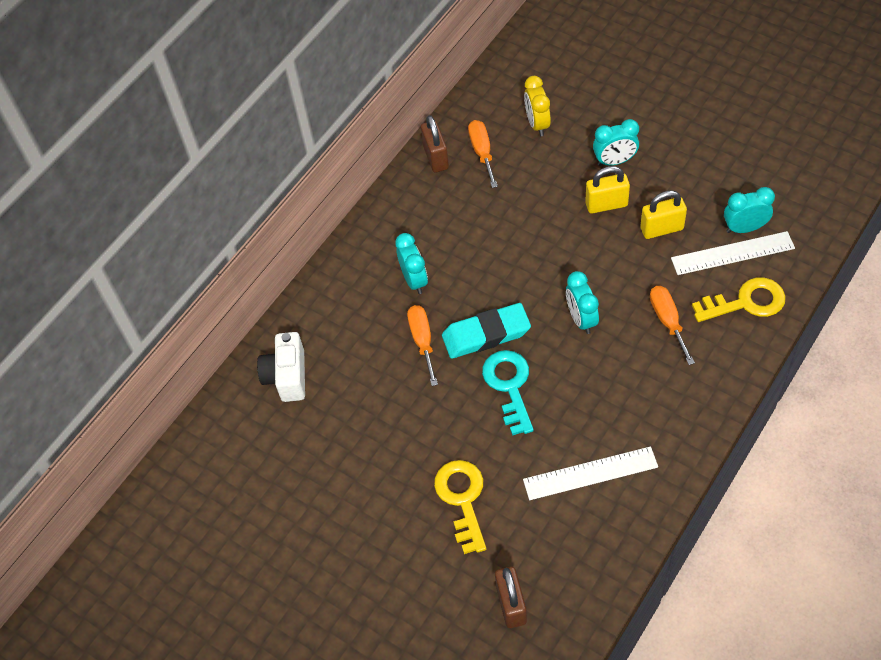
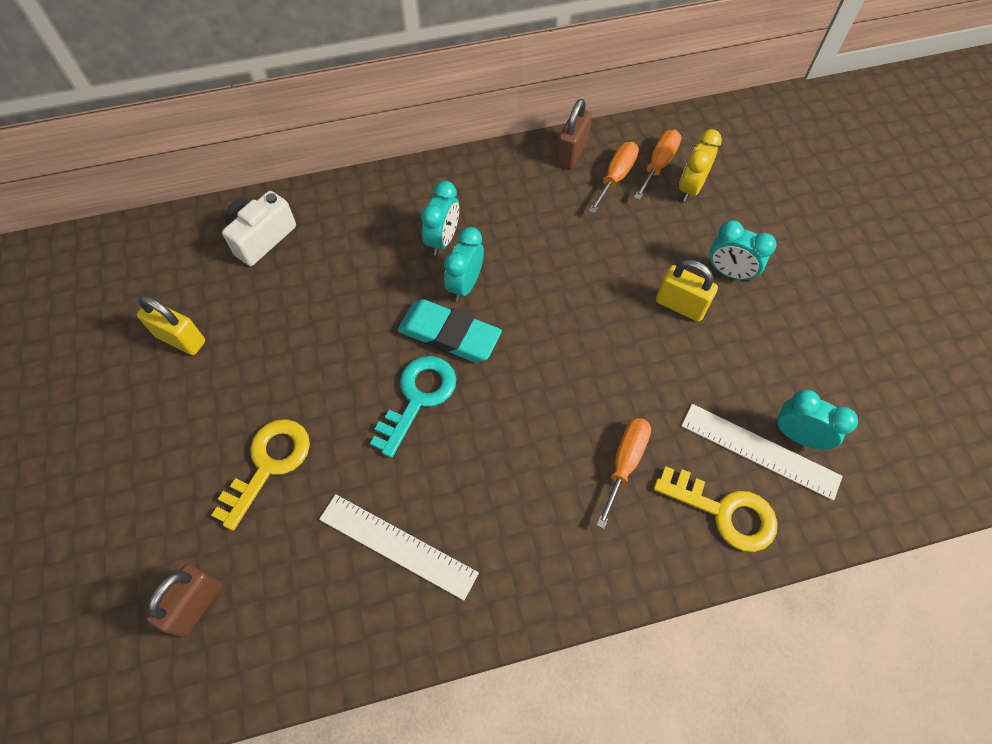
camera: 35 degrees right, 5 degrees up
(422, 341) = (392, 296): orange screwdriver -> orange screwdriver (658, 165)
(581, 319) = (546, 391): turquoise clock -> turquoise clock (465, 284)
(661, 229) = (711, 369): yellow padlock -> yellow padlock (181, 339)

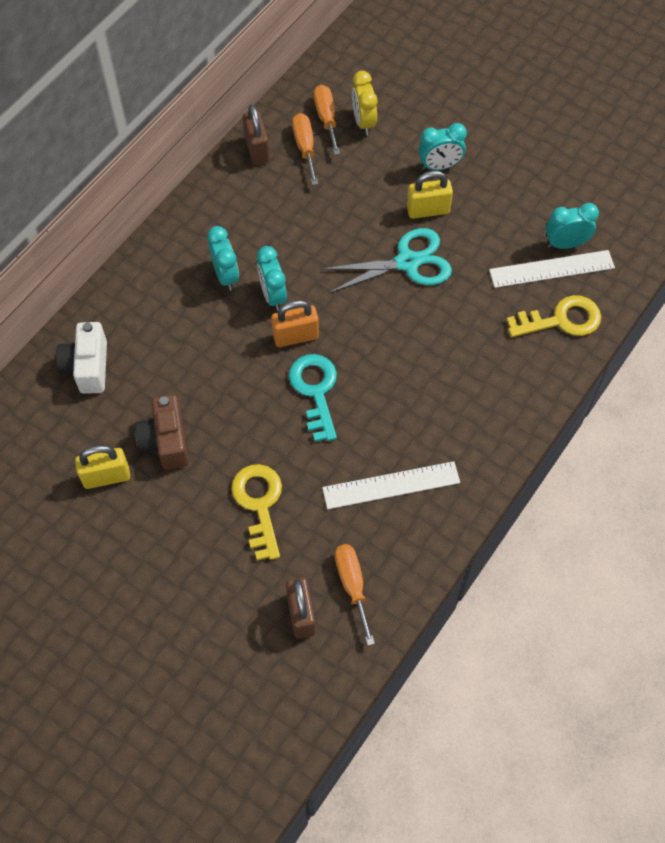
camera: 40 degrees left, 0 degrees up
(254, 345) = (166, 441): none -> brown camera
(449, 335) = (295, 336): turquoise eraser -> orange padlock
(615, 340) = (407, 262): none -> turquoise scissors
(625, 463) = (481, 334): orange screwdriver -> orange screwdriver (352, 585)

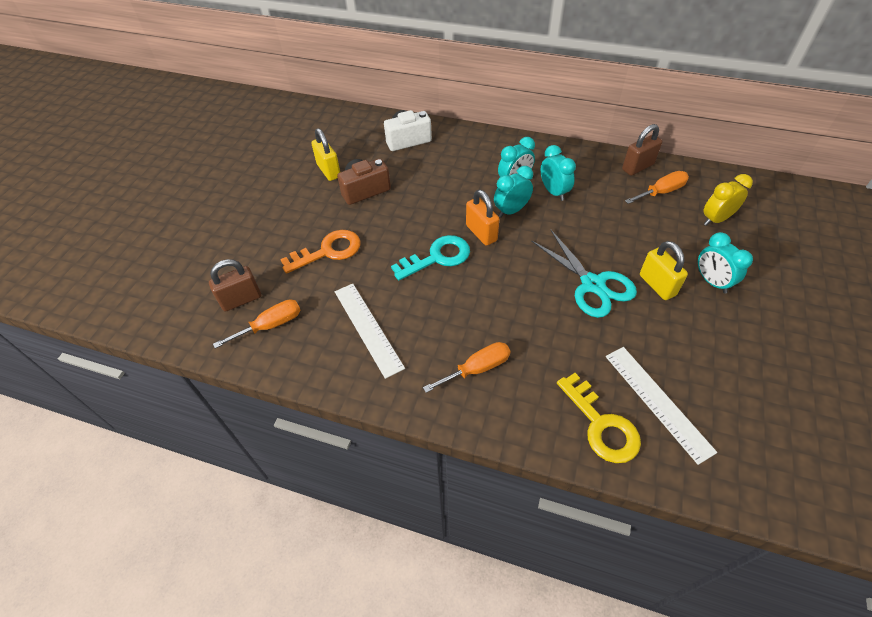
camera: 75 degrees right, 10 degrees down
(259, 504) = (328, 251): yellow key -> orange key
(326, 118) = (700, 196): orange screwdriver -> orange screwdriver (477, 369)
(565, 244) = (697, 408): turquoise clock -> turquoise clock (554, 192)

